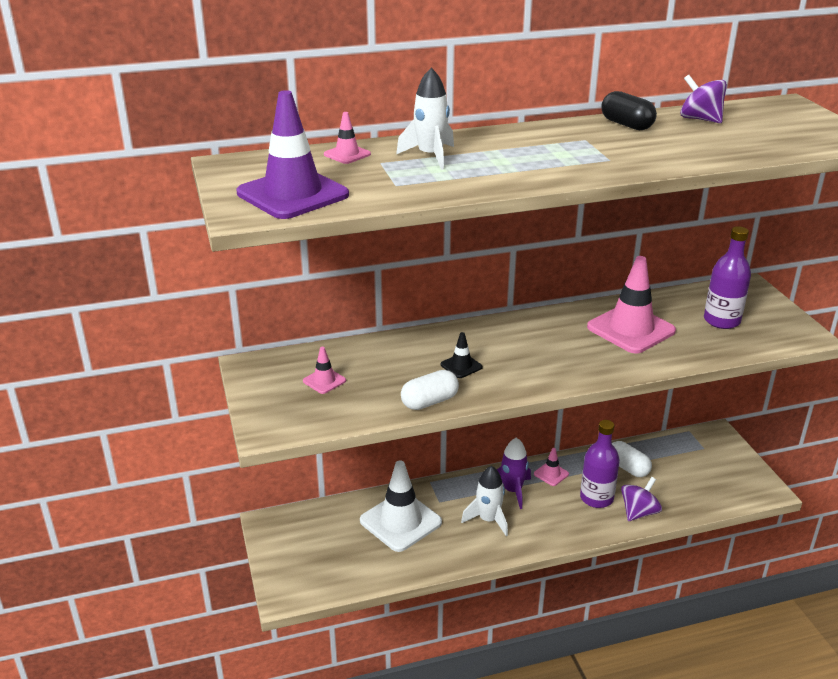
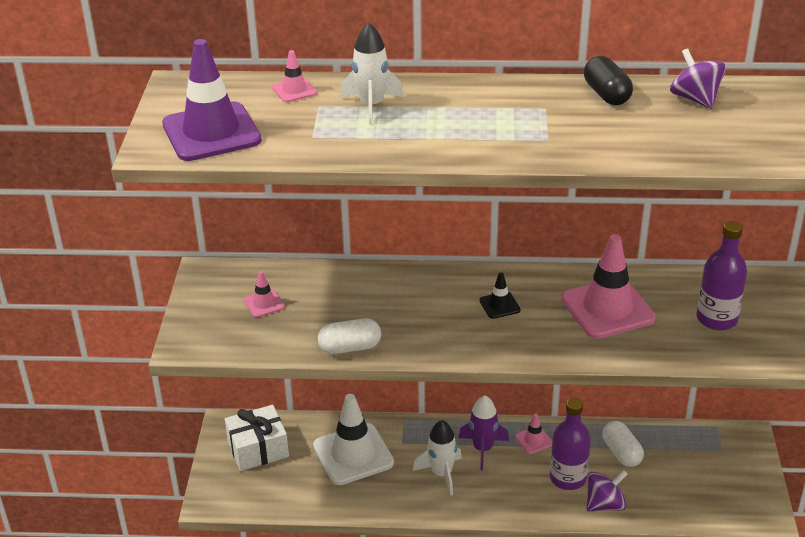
camera: 20 degrees right, 5 degrees up
(308, 537) = (258, 449): none -> white gift
(461, 366) = (404, 315): black traffic cone -> black traffic cone (499, 305)

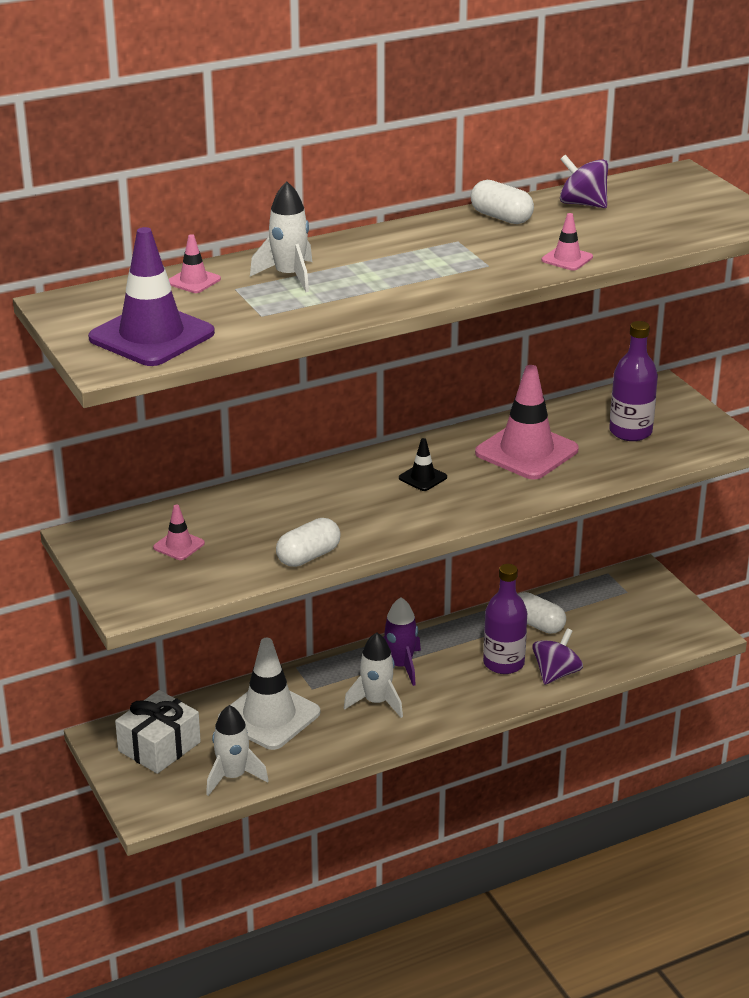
camera: 30 degrees left, 5 degrees down
(290, 496) = (233, 776): none -> white rocket
(534, 440) = (444, 642): pink traffic cone -> pink traffic cone (567, 259)
(606, 94) = (501, 217): black capsule -> white capsule

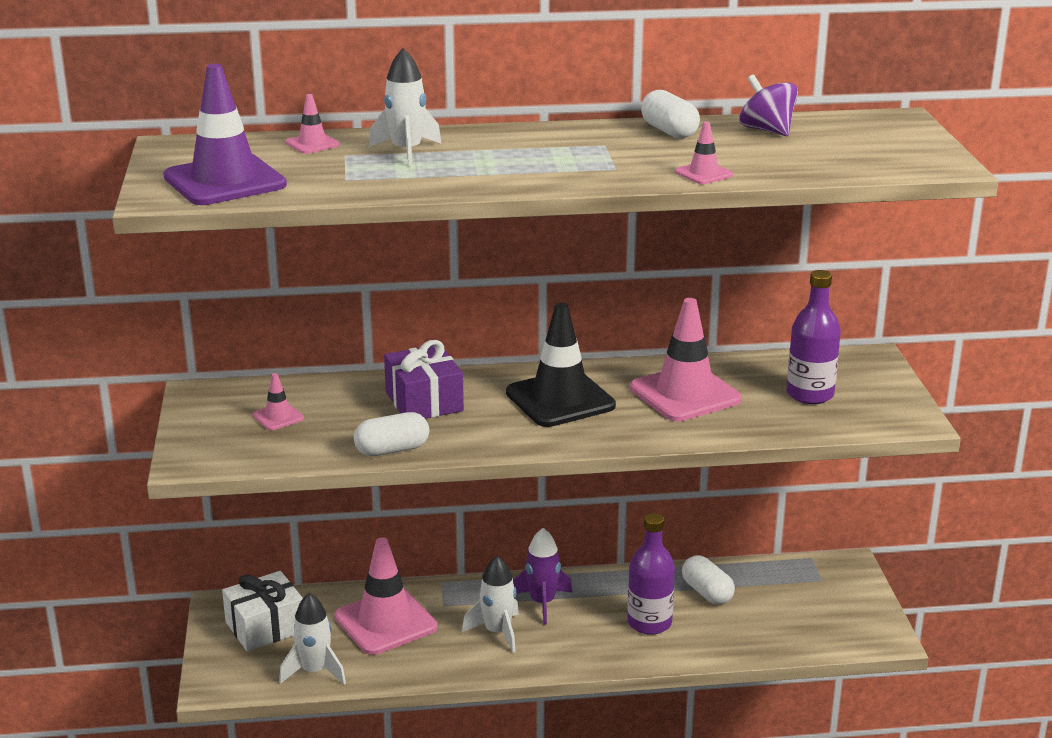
camera: 20 degrees right, 5 degrees down
(269, 716) = (385, 622): white traffic cone -> pink traffic cone
(302, 503) = (424, 401): none -> purple gift
(422, 478) = (560, 399): black traffic cone -> black traffic cone, size x2.19
(556, 673) = (698, 645): purple spinning top -> none

